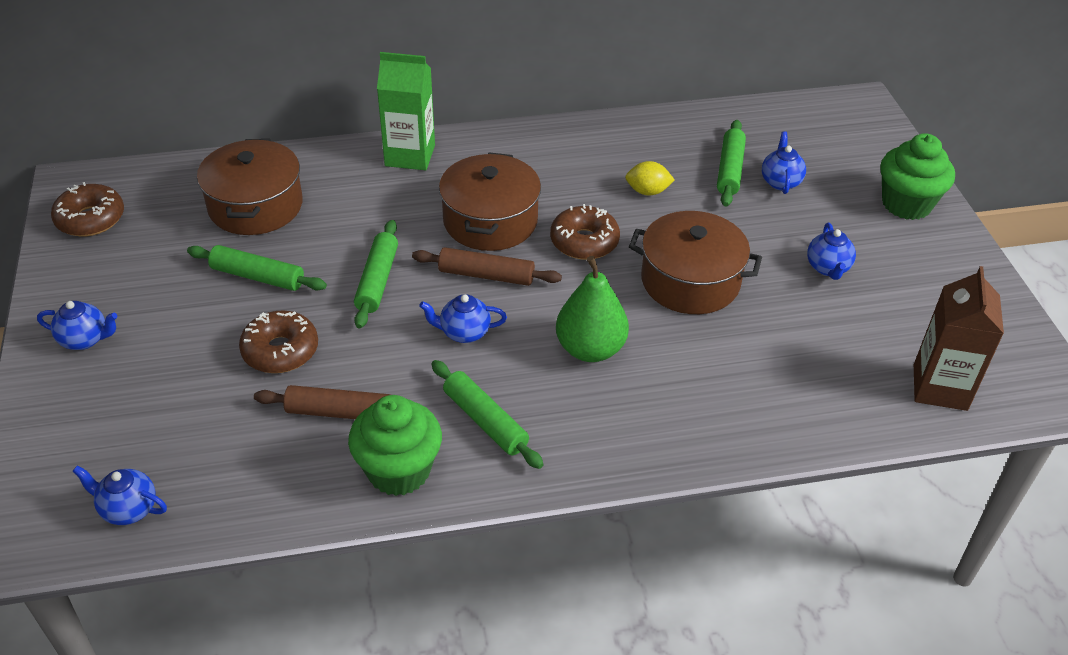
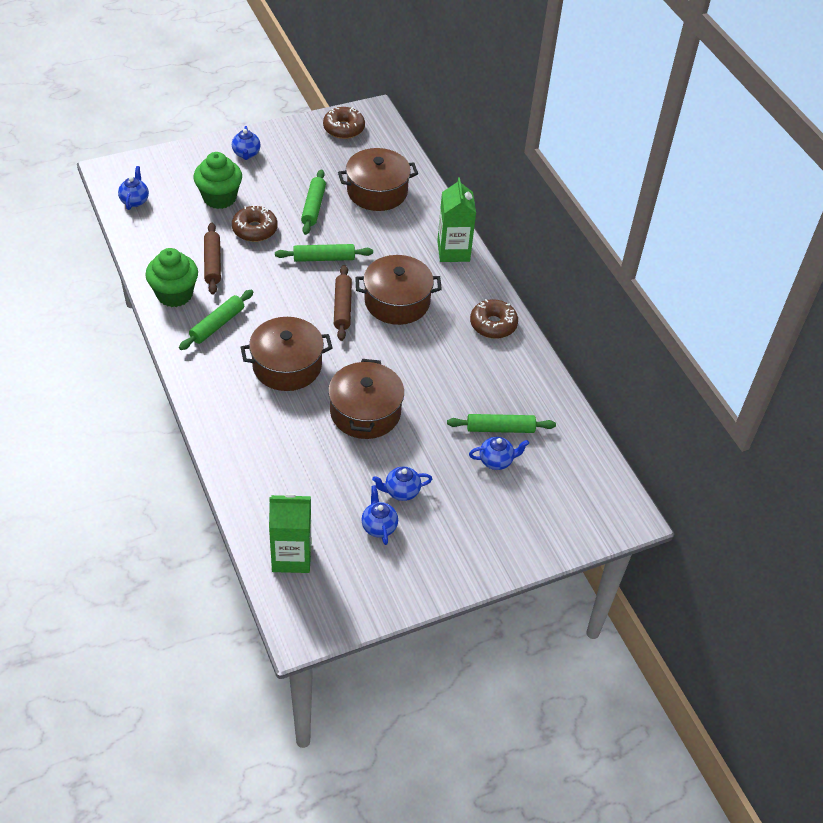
camera: 75 degrees right, 5 degrees up
(464, 333) = (287, 305): blue teapot -> blue teapot (379, 526)
(584, 242) = (390, 352): brown donut -> brown donut (493, 324)
(590, 349) = (287, 366): green pear -> brown pot
(647, 191) = (457, 381): yellow lemon -> none
(906, 204) = (496, 545): green cupcake -> green cupcake (219, 198)
(940, 387) = (291, 556): brown carton -> green carton

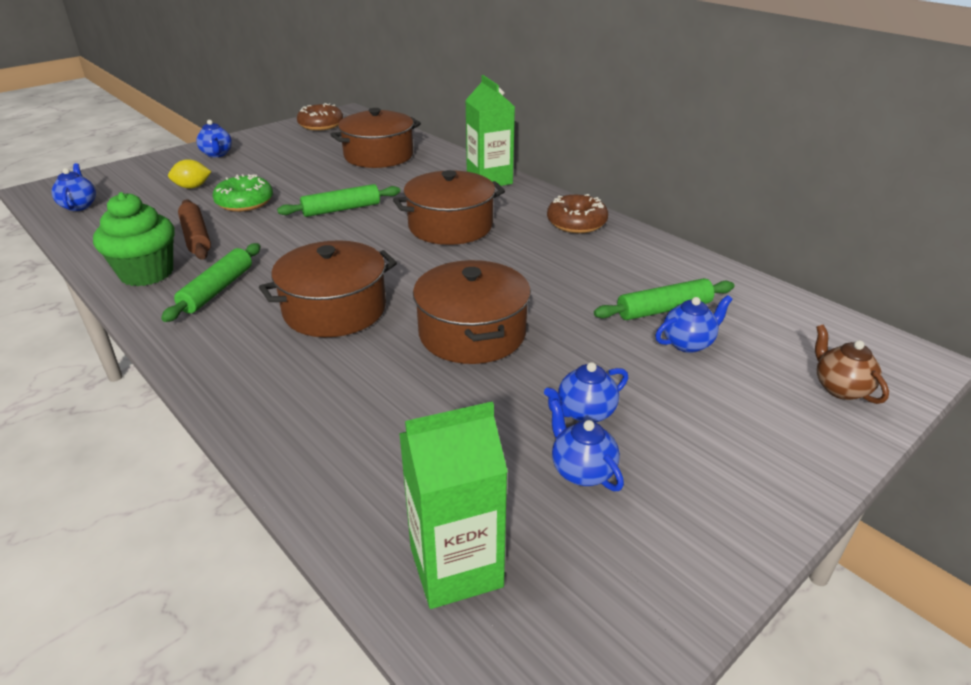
camera: 15 degrees left, 15 degrees down
(219, 198) = (192, 187): green cupcake -> yellow lemon
(255, 229) = (245, 202): brown donut -> green donut
(313, 207) = (311, 176): green rolling pin -> none
(342, 307) = (385, 243): brown rolling pin -> none
(564, 521) = (840, 388): none -> brown teapot

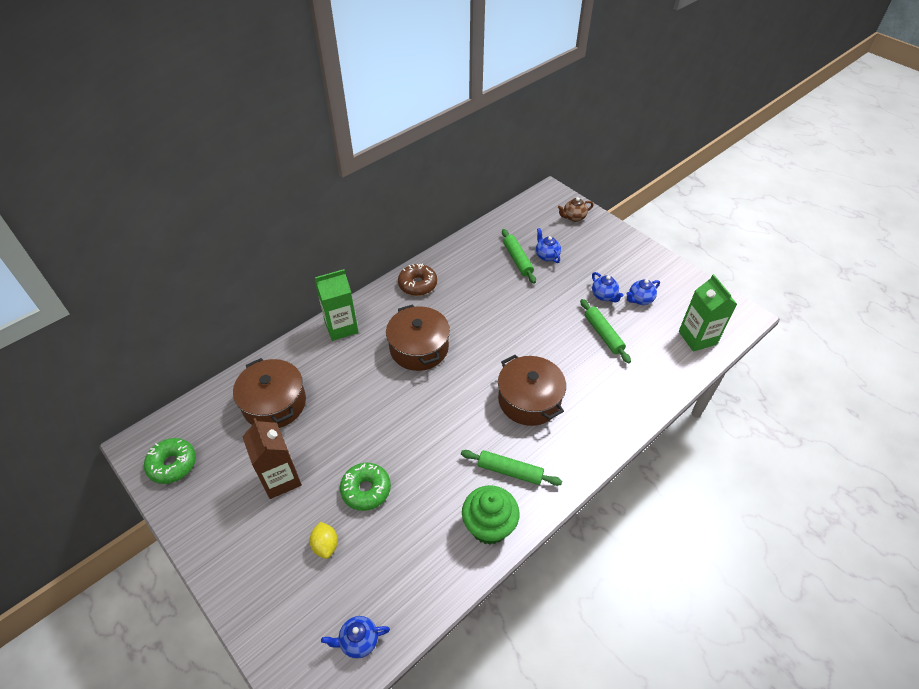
camera: 90 degrees left, 15 degrees up
(196, 237) = (430, 509): brown rolling pin -> none
(217, 154) = (239, 548): blue teapot -> none
(282, 164) = (281, 479): none -> brown carton
(321, 125) = (172, 464): brown donut -> green donut
(341, 209) = (386, 416): green rolling pin -> green rolling pin (603, 334)
(472, 333) = (547, 335): brown pot -> none

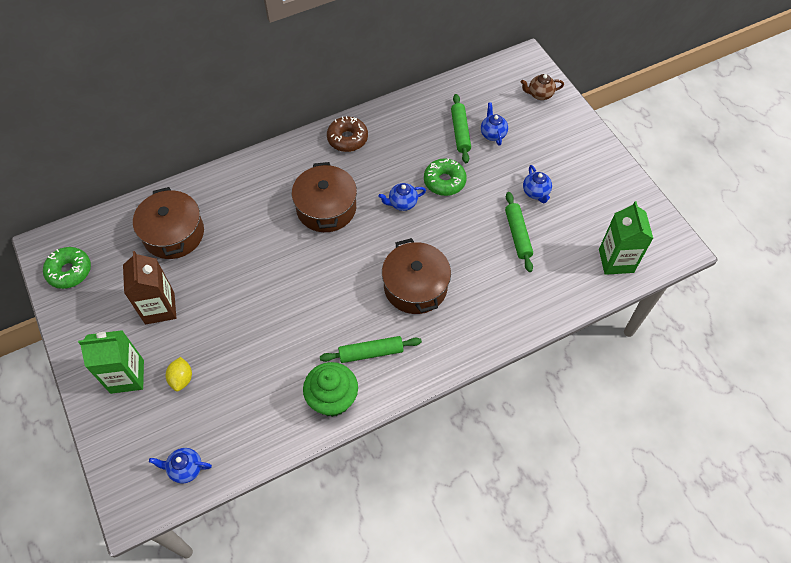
camera: 15 degrees right, 10 degrees up
(341, 327) = (258, 169): green carton -> green carton (127, 376)
(366, 490) = (232, 337): green donut -> green donut (444, 181)
(510, 471) = (371, 352): green rolling pin -> green rolling pin turned 45 degrees counterclockwise
(640, 300) = (572, 205): blue teapot -> blue teapot (402, 203)

